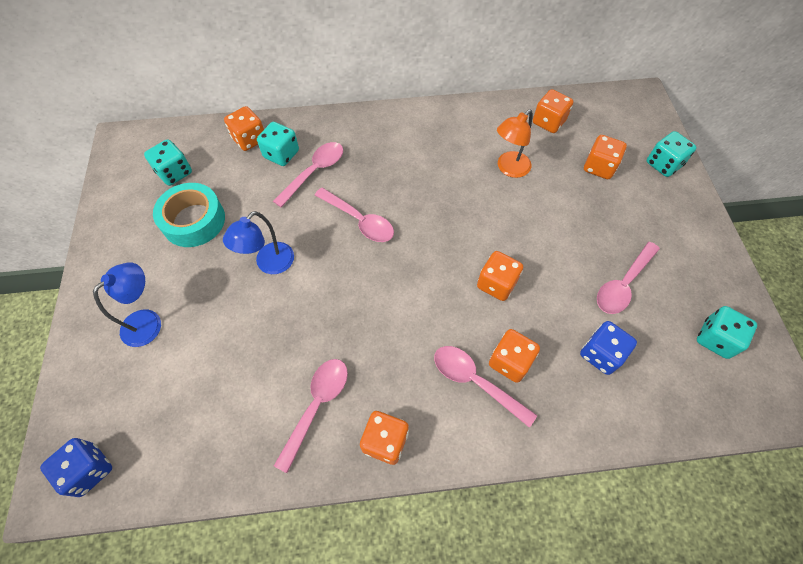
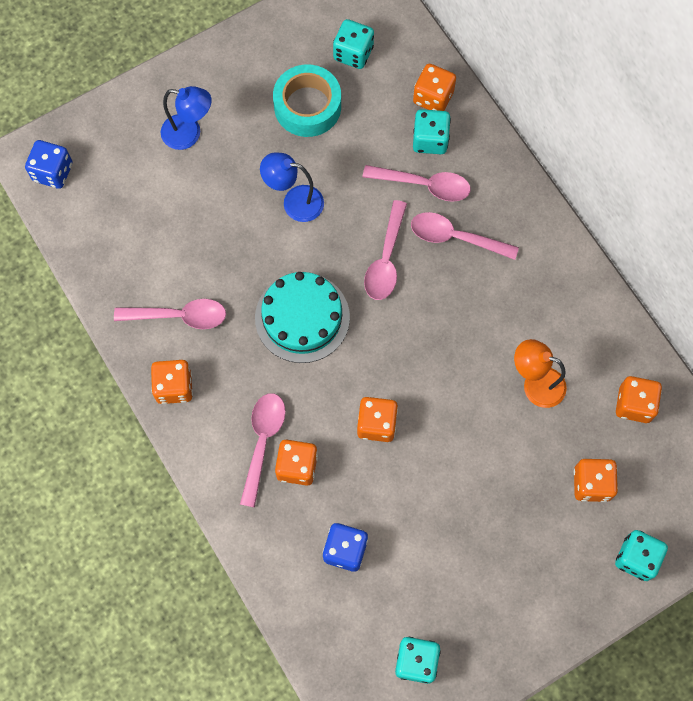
camera: 65 degrees right, 10 degrees up
(375, 301) = (302, 317): none -> turquoise cake
(623, 284) = (438, 552): pink spoon -> pink spoon (455, 237)

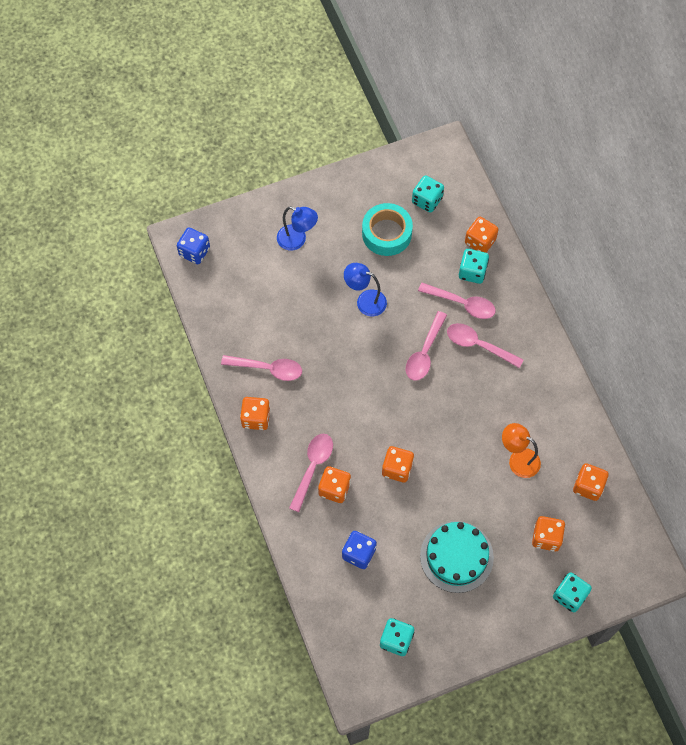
camera: 10 degrees right, 5 degrees down
(302, 317) = (356, 384): turquoise cake -> turquoise cake (456, 556)

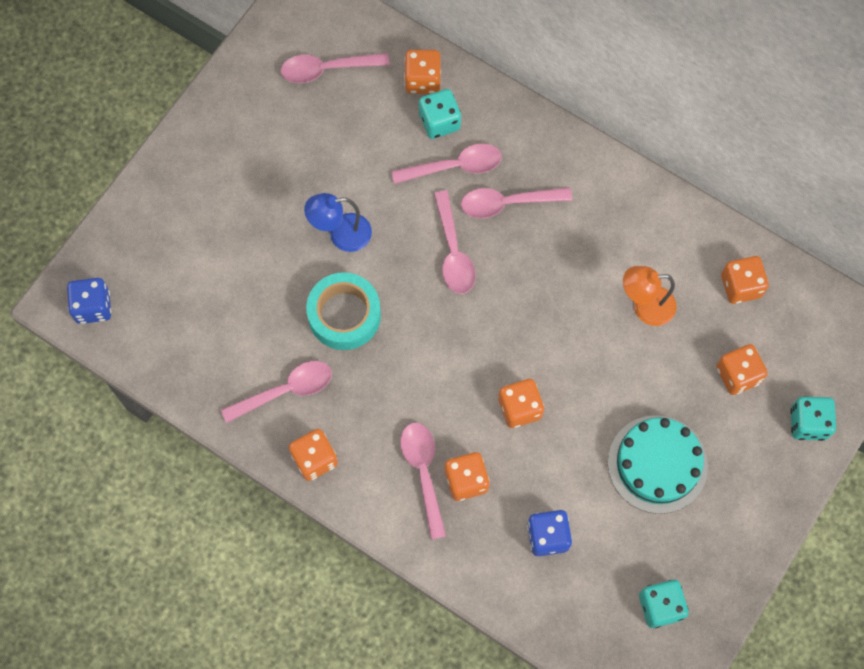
camera: 35 degrees left, 5 degrees up
(297, 240) = (208, 213): blue lamp -> none
(386, 233) = (308, 138): turquoise tape -> turquoise tape (344, 315)
(427, 200) = (327, 69): turquoise dice -> pink spoon

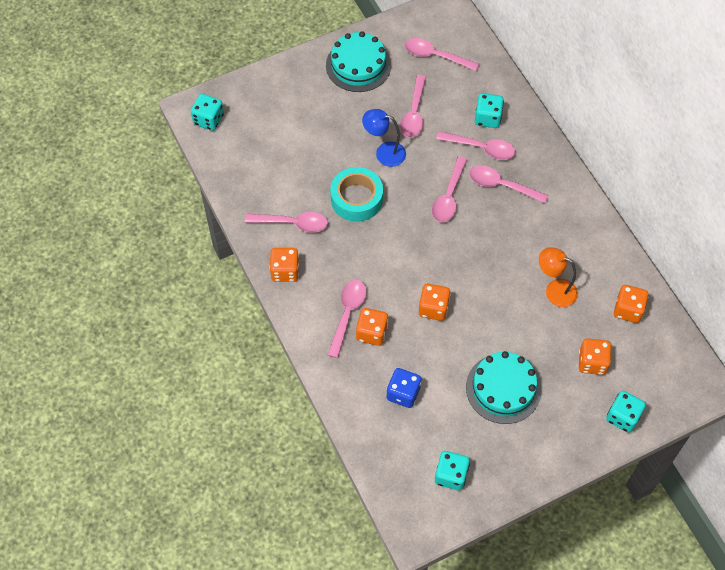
camera: 30 degrees right, 10 degrees down
(93, 307) = (208, 120): blue dice -> turquoise dice
(238, 131) = (358, 65): none -> turquoise cake
(346, 162) = (414, 113): none -> pink spoon
(422, 80) = (492, 90): orange dice -> none

